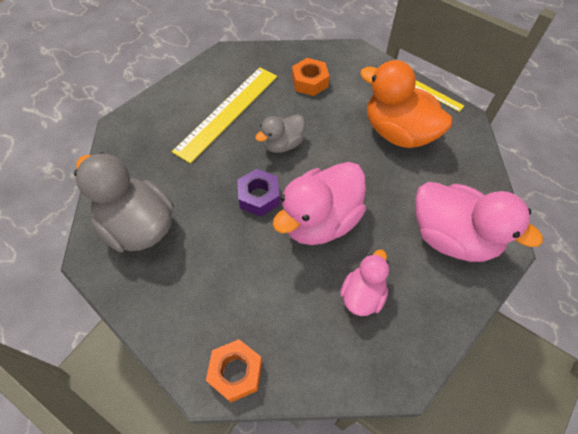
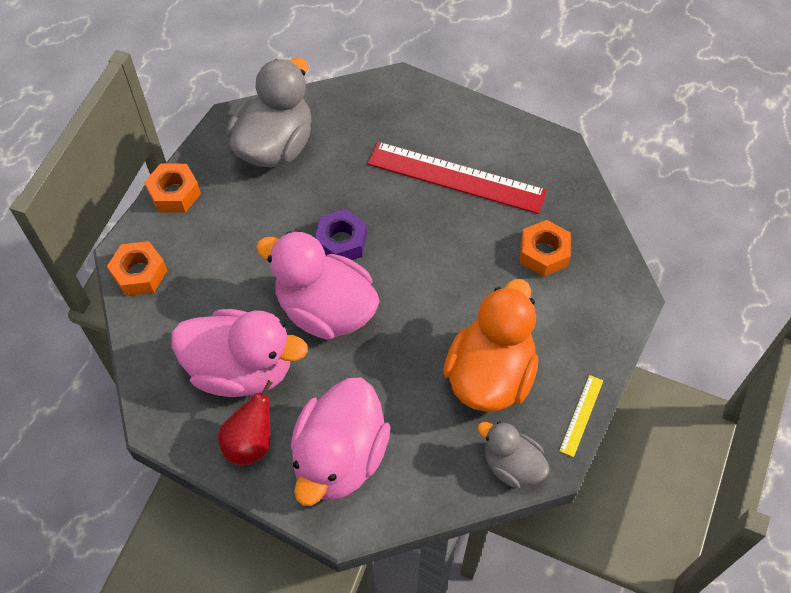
camera: 75 degrees right, 0 degrees up
(153, 323) = (174, 193): none -> orange nut
(227, 112) = (456, 177): yellow ruler -> red ruler
(282, 144) = (425, 247): grey duck -> grey duck (511, 465)
(362, 295) = (241, 369): pink duck -> pink duck, size x1.77
(433, 300) = (251, 443): none -> red pear

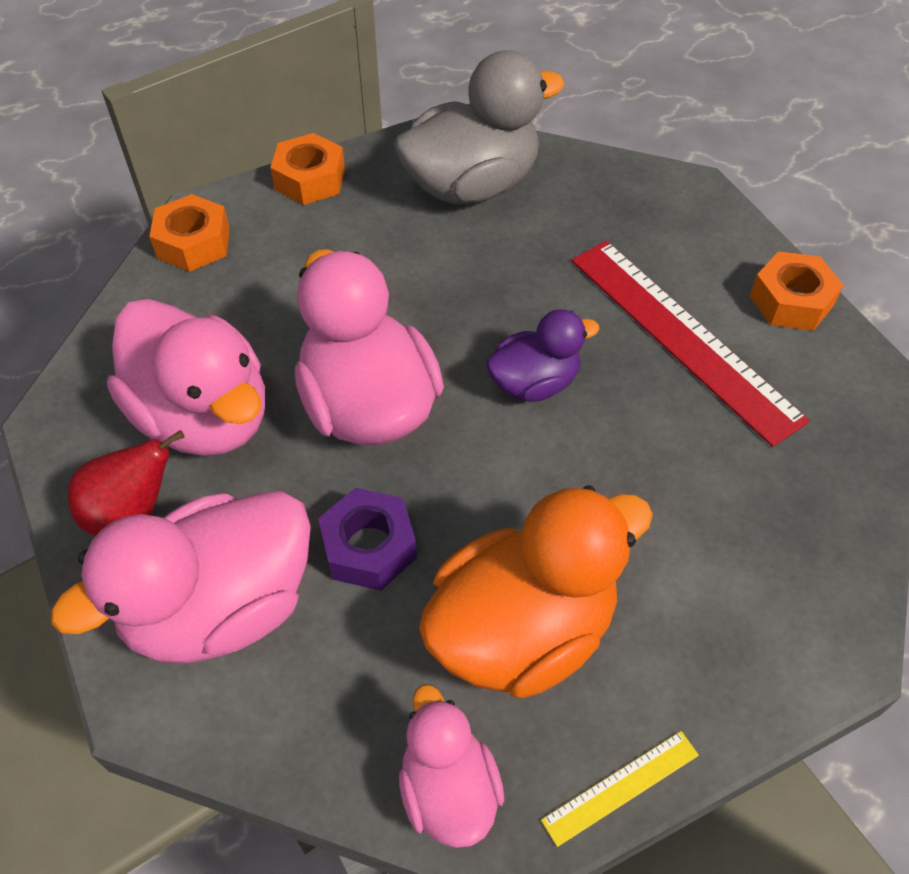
camera: 35 degrees right, 5 degrees down
(341, 242) = (459, 335): purple nut -> purple nut (369, 547)
(401, 247) = (534, 383): none -> purple duck
(511, 465) = (448, 789): grey duck -> pink duck
(543, 253) = (739, 506): orange nut -> orange nut (791, 301)

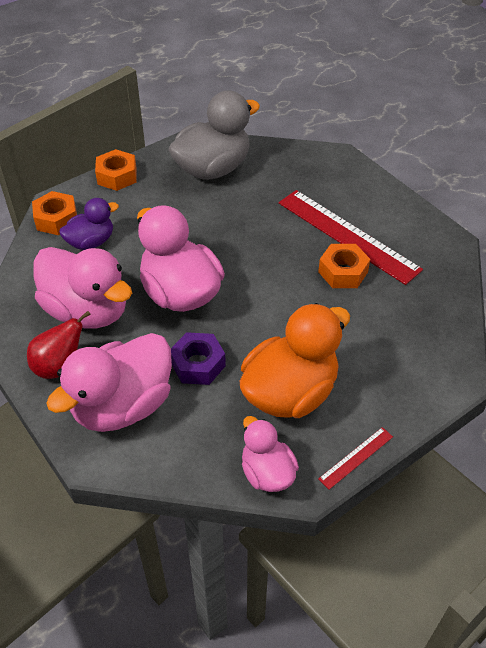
camera: 10 degrees left, 5 degrees down
(534, 383) = (271, 269): purple duck -> purple duck (91, 242)
(621, 787) = (356, 457): yellow ruler -> red ruler
(791, 301) = (403, 209): orange nut -> orange nut (343, 272)

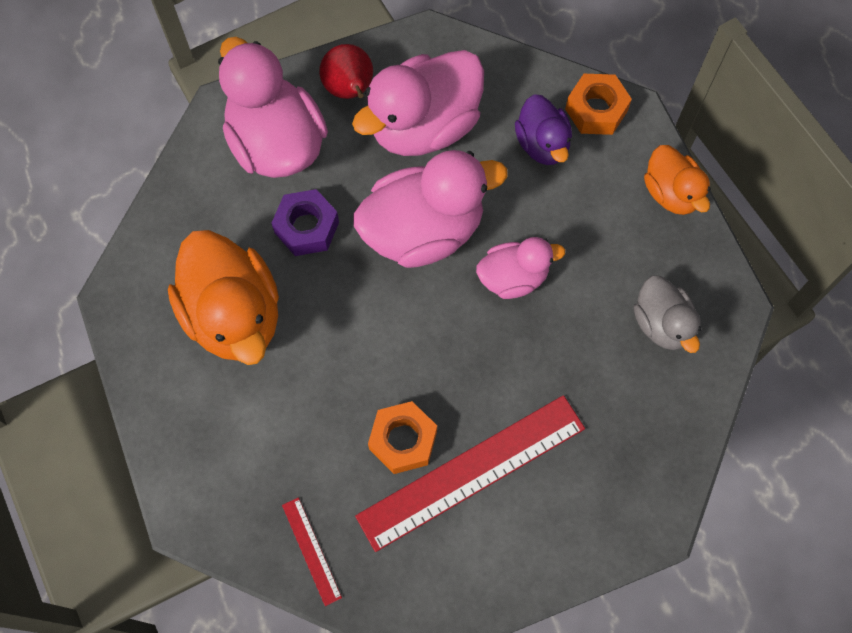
camera: 105 degrees right, 20 degrees up
(117, 176) = (671, 193): orange nut -> orange duck
(213, 169) = (662, 324): grey duck -> grey duck, size x0.57
(267, 472) = (144, 264): pink duck -> pink duck (513, 278)
(356, 457) = (127, 358): red ruler -> red ruler (311, 551)

